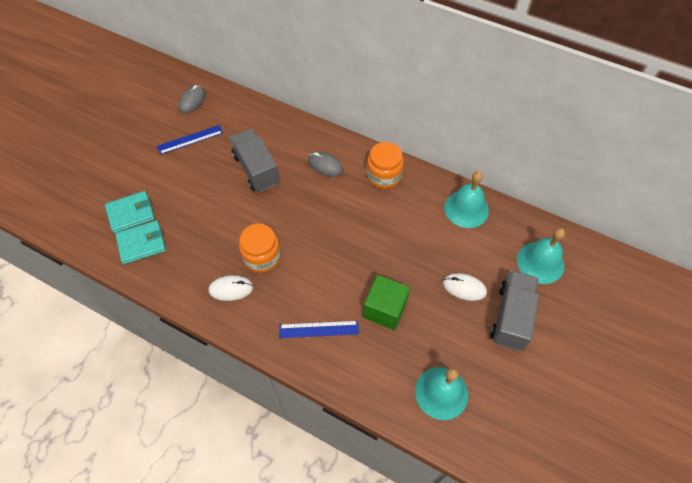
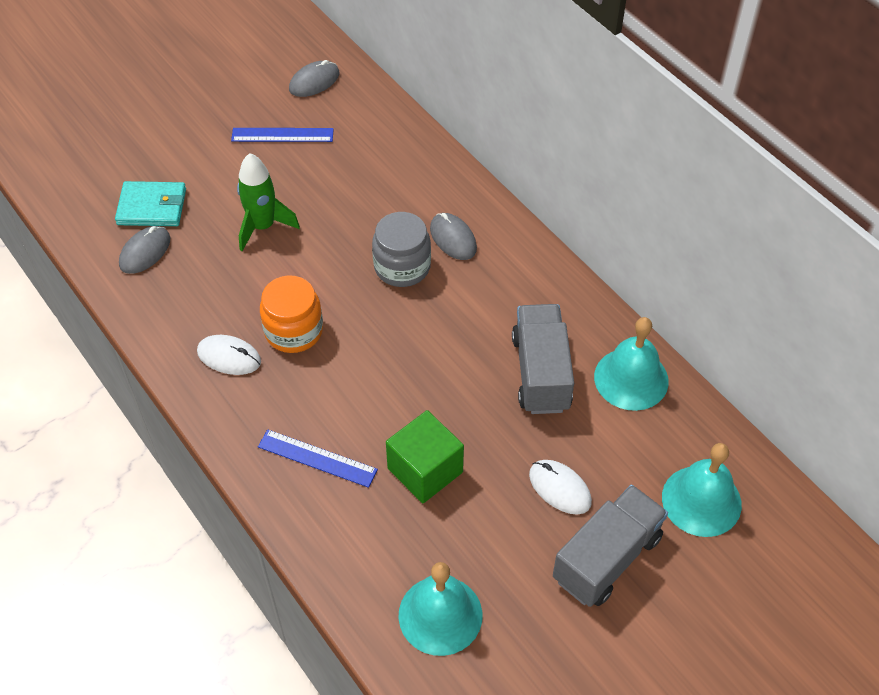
camera: 25 degrees right, 5 degrees down
(141, 243) = (145, 252): turquoise wallet -> grey mouse
(208, 200) = (263, 226): none -> green rocket
(256, 169) = (351, 209): grey truck -> grey truck (541, 373)
(305, 193) = (402, 267): none -> grey jar
(384, 175) = (532, 284): orange jar -> none

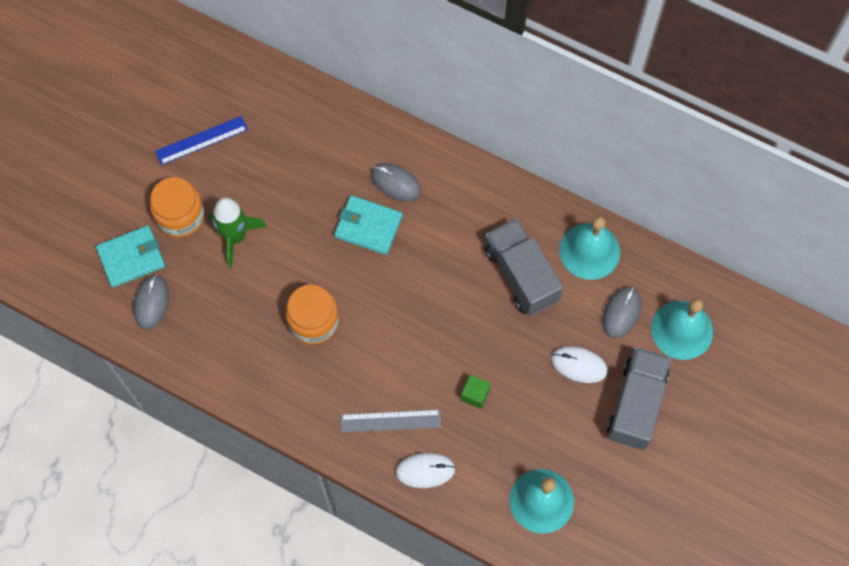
camera: 25 degrees left, 15 degrees up
(221, 189) = (180, 216): none -> orange jar
(229, 357) = (275, 367): white mouse -> white mouse (425, 470)
(314, 81) = (198, 74): grey mouse -> grey mouse (621, 313)
(317, 458) = (390, 421): blue ruler -> grey ruler
(402, 267) = (368, 226): grey jar -> turquoise wallet
(425, 470) = (475, 394): green cube -> green cube, size x0.51

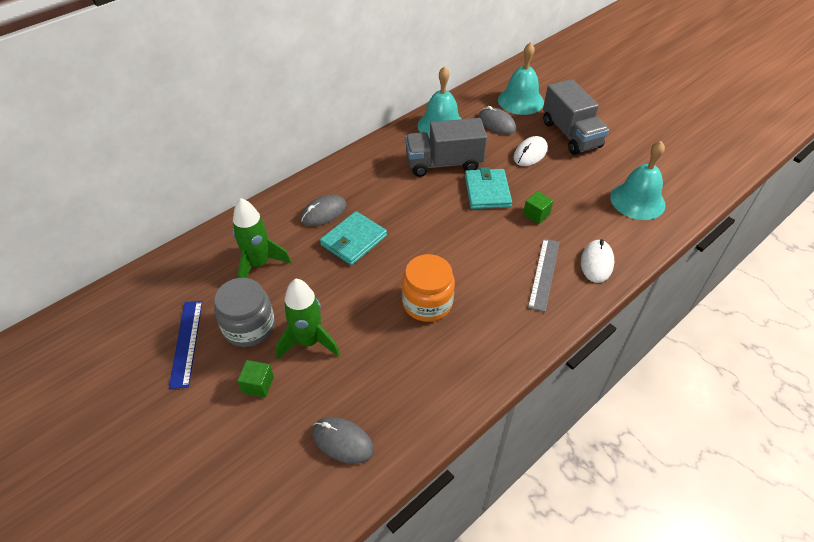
camera: 70 degrees left, 20 degrees down
(131, 257) = (279, 448): turquoise wallet -> turquoise wallet (487, 191)
(180, 216) = (258, 385): orange jar -> green cube
(234, 181) = (249, 327): none -> grey jar
(306, 155) = (259, 264): none -> green rocket
(636, 405) = (570, 134): grey truck -> grey truck turned 150 degrees counterclockwise

